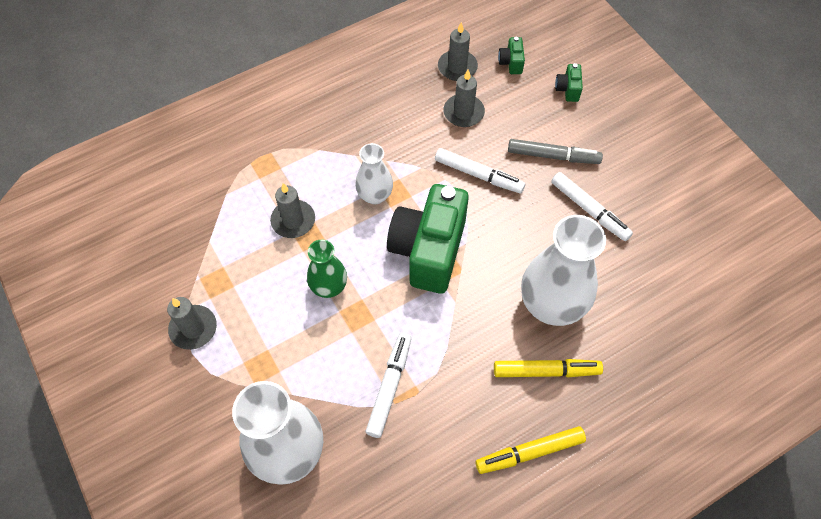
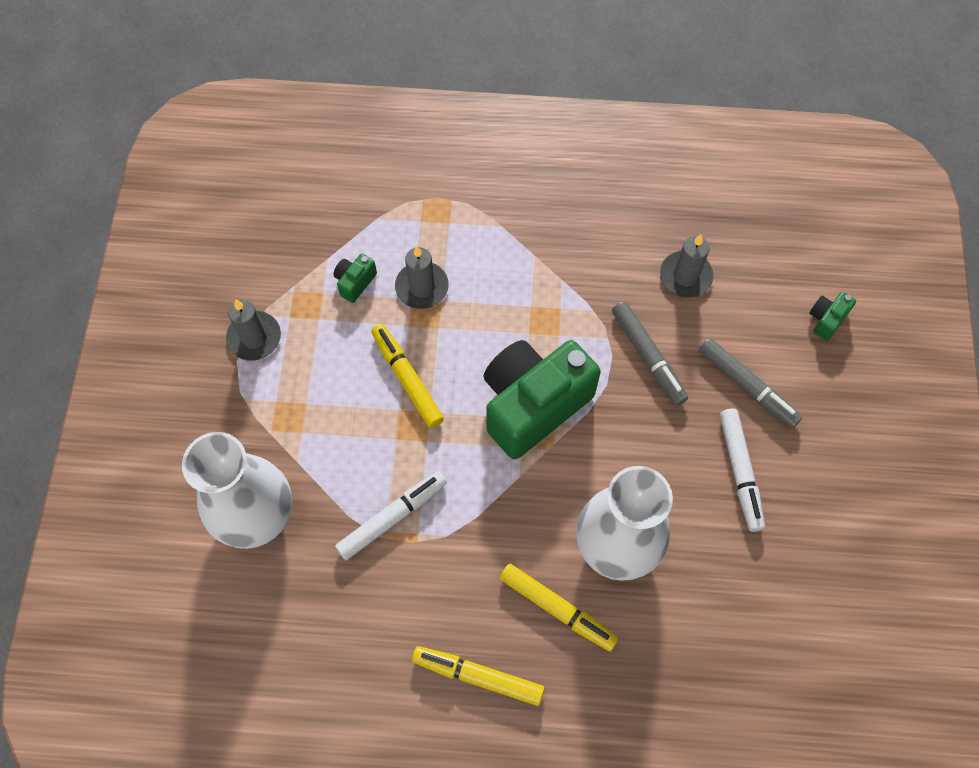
camera: 35 degrees right, 5 degrees up
(329, 287) = (407, 379): green vase -> yellow marker
(375, 195) = (522, 311): white vase -> none
(457, 67) = (718, 219): grey candle -> none
(478, 175) = (648, 356): white marker -> grey marker
(511, 63) = (784, 249): green camera -> green camera (355, 282)

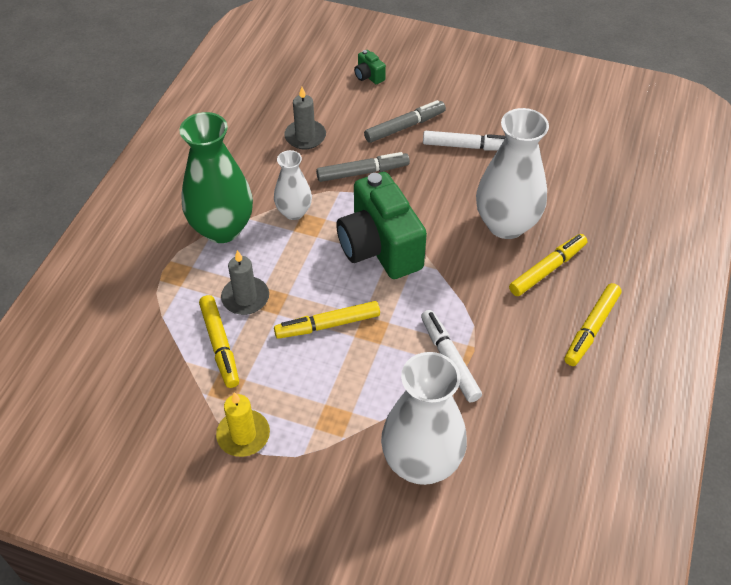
camera: 75 degrees left, 15 degrees down
(254, 337) = (243, 435): grey candle -> yellow candle
(355, 282) = (220, 345): green camera -> yellow marker
(511, 234) = (222, 228): none -> green vase
(559, 299) = (294, 212): none -> white vase

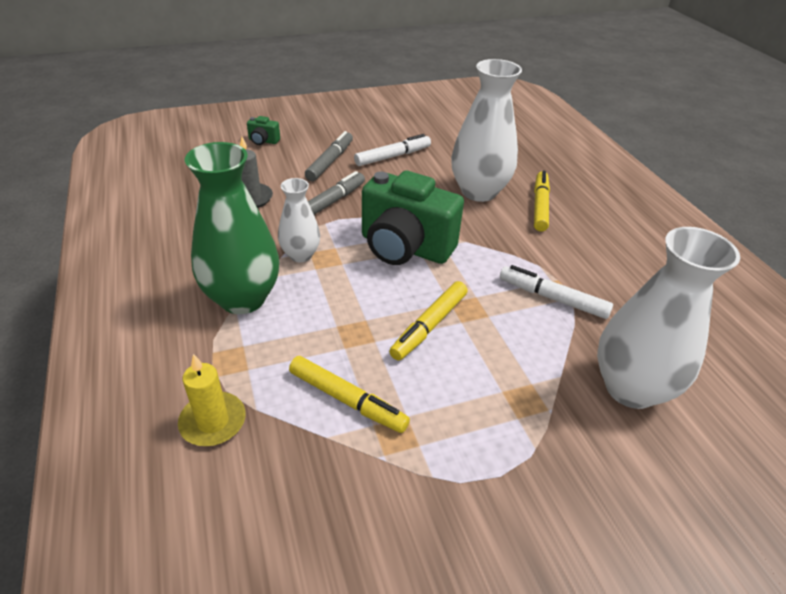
camera: 40 degrees left, 10 degrees down
(243, 435) = (462, 470): yellow candle -> yellow candle (213, 421)
(245, 298) = (328, 344): grey candle -> none
(591, 329) = (613, 228): yellow marker -> none

